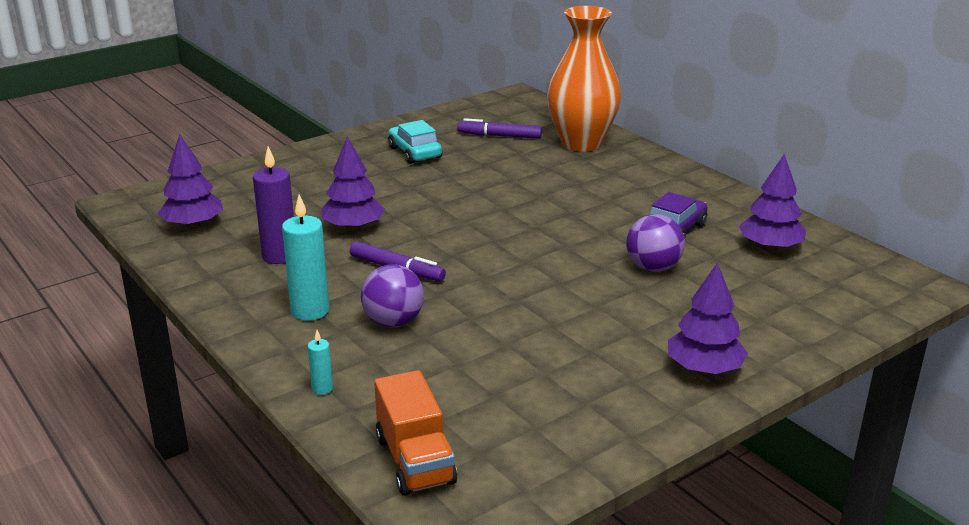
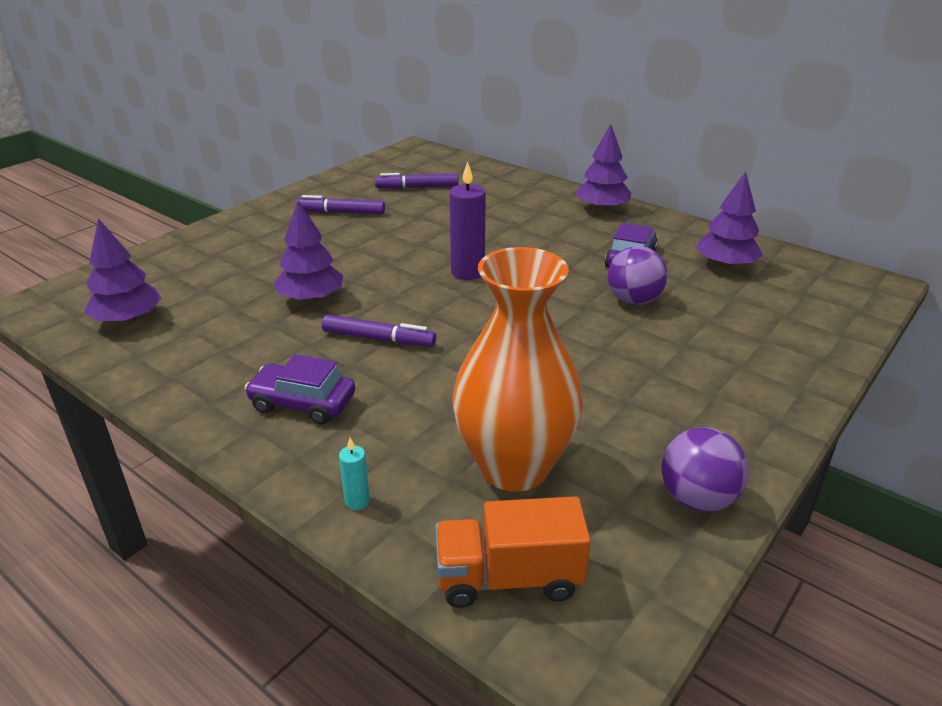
camera: 15 degrees left, 5 degrees up
(279, 256) = (242, 342): purple candle -> purple candle (467, 272)
(310, 311) = (302, 403): turquoise candle -> purple car
(393, 322) = (402, 402): purple ball -> purple ball (697, 499)
(415, 152) = (341, 212): turquoise car -> purple marker
(415, 460) = (508, 578): orange truck -> orange truck turned 120 degrees clockwise
(581, 143) = (498, 186): orange vase -> orange vase (514, 467)
(704, 369) = (746, 402): purple tree -> purple tree (602, 208)

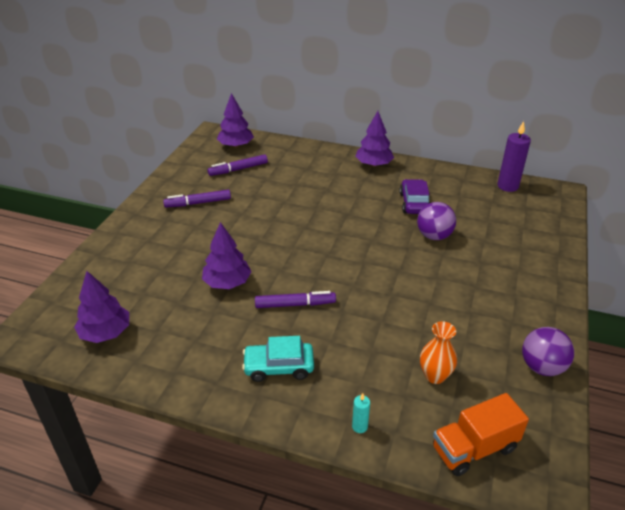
camera: 20 degrees left, 5 degrees up
(302, 403) = (279, 367): purple car -> turquoise car
(467, 272) = (319, 236): purple candle -> purple candle (507, 186)
(514, 467) = (435, 376): orange vase -> orange vase, size x0.47
(725, 265) = (472, 196): purple tree -> purple tree (236, 146)

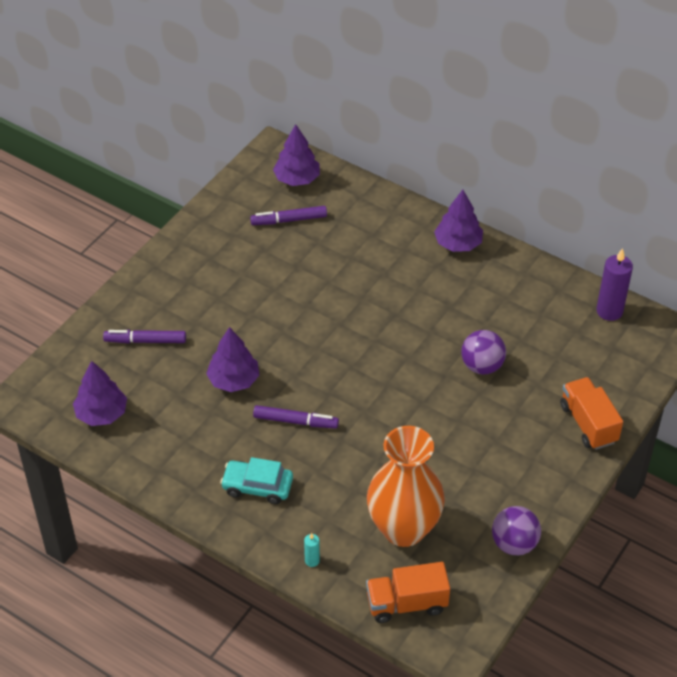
camera: 15 degrees right, 10 degrees up
(198, 203) = (228, 264): purple marker -> purple marker (145, 341)
(414, 203) = (481, 315): purple car -> none
(435, 376) = (403, 529): orange vase -> orange vase, size x2.12
(542, 260) = (588, 423): none -> orange truck

